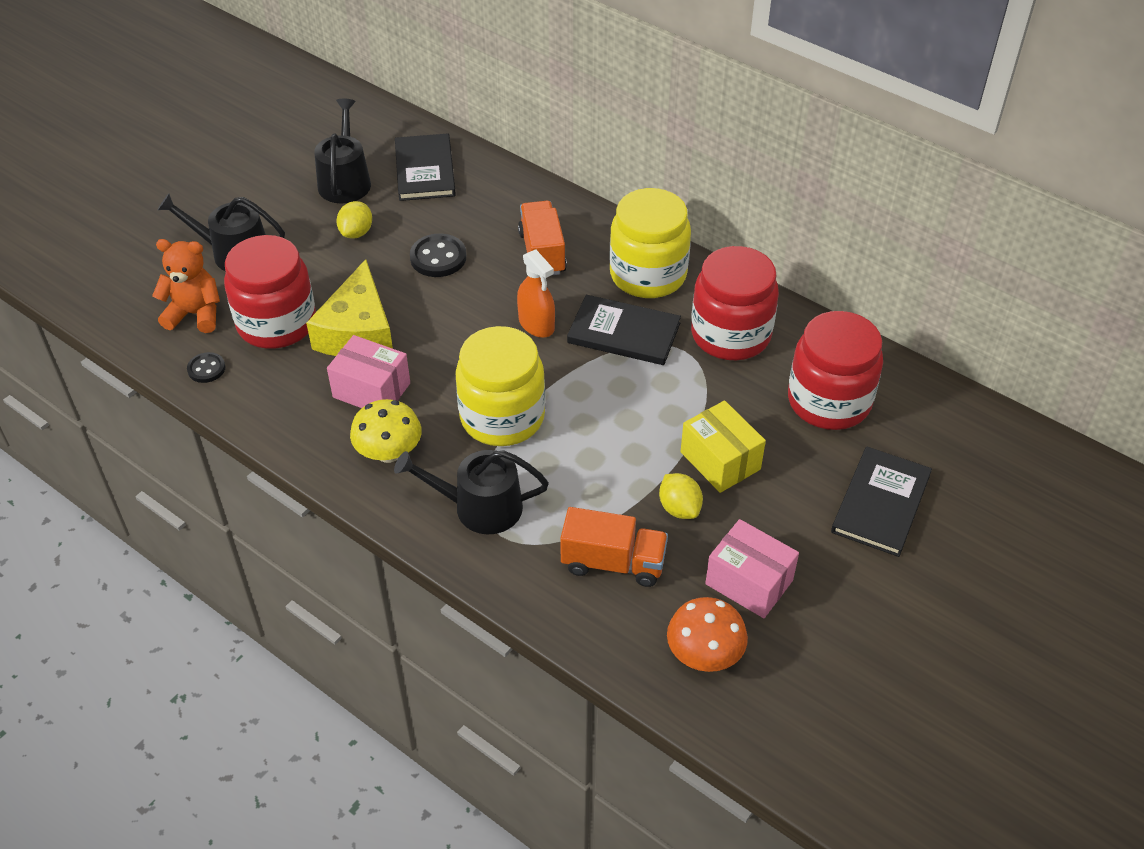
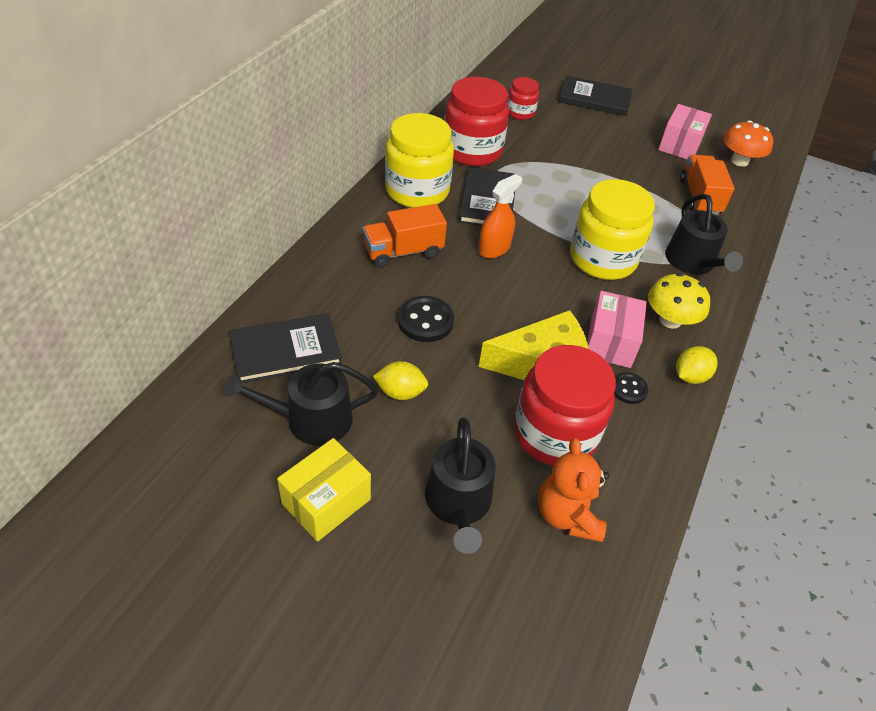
camera: 105 degrees left, 0 degrees up
(206, 369) = (639, 480): black button -> black button (628, 389)
(679, 508) = (640, 171): yellow lemon -> yellow lemon (690, 376)
(720, 460) = (592, 155): yellow box -> yellow box (326, 501)
(829, 401) = (520, 113): red jar -> red jar, size x0.52

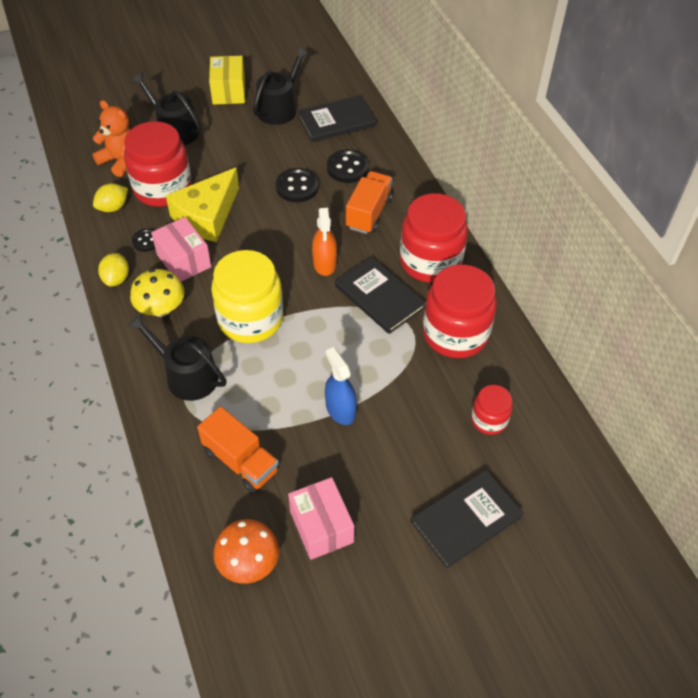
camera: 135 degrees right, 5 degrees up
(285, 350) = (336, 121): black book -> black book turned 45 degrees clockwise
(356, 299) = (347, 168): none -> black button
(400, 392) = (259, 147): yellow lemon -> yellow lemon (113, 207)
(417, 191) = (430, 261): yellow jar -> red jar
(603, 174) = (340, 409): none -> blue spray bottle

